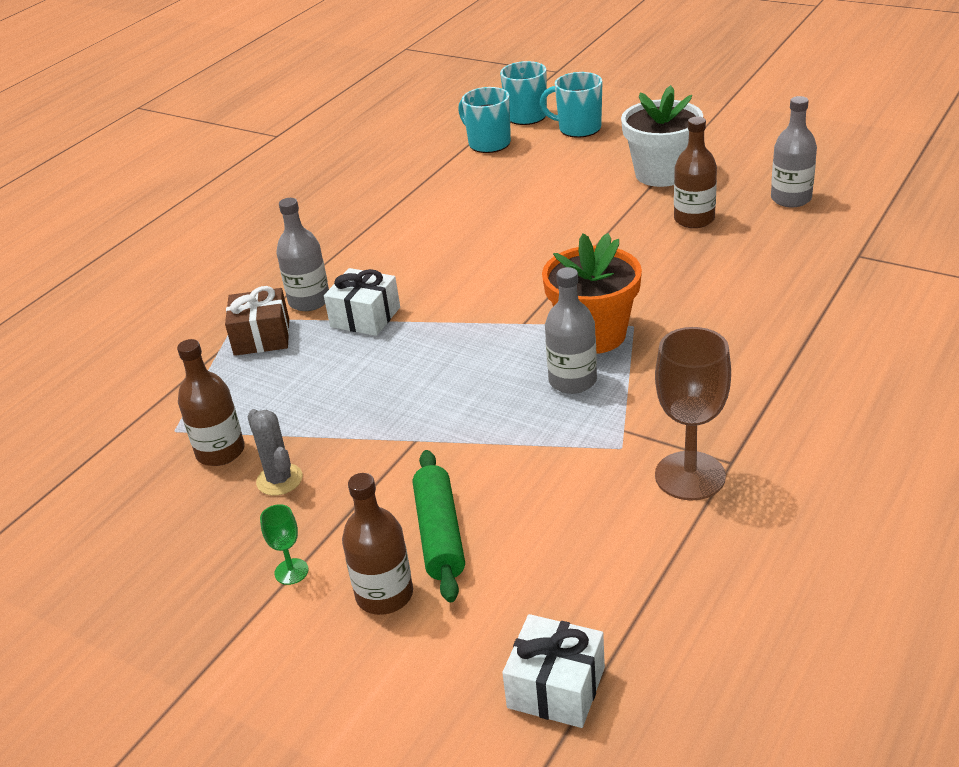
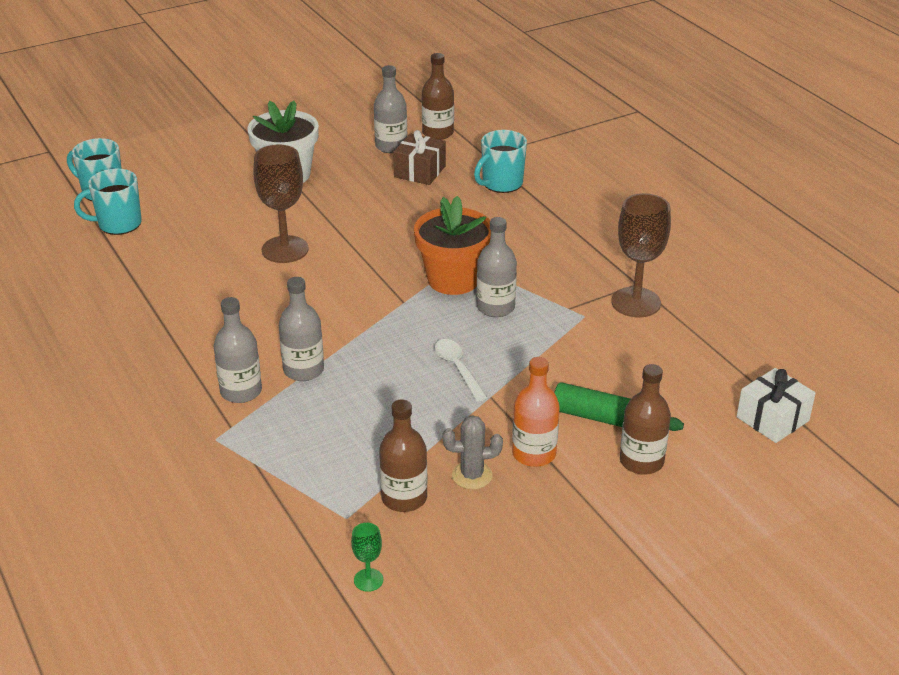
camera: 65 degrees left, 0 degrees up
(262, 337) = (264, 432): brown gift -> brown gift (420, 171)
(291, 571) = (582, 498): green goblet -> green goblet (368, 580)
(342, 507) = (534, 453): none -> orange bottle
(365, 317) = (303, 370): white gift -> grey bottle
(444, 400) = (457, 368): none -> white spoon
(538, 227) = (285, 249): none -> brown goblet
(578, 128) = (163, 179): turquoise mug -> turquoise mug (501, 183)
(694, 219) = (365, 188): brown bottle -> brown bottle (438, 133)

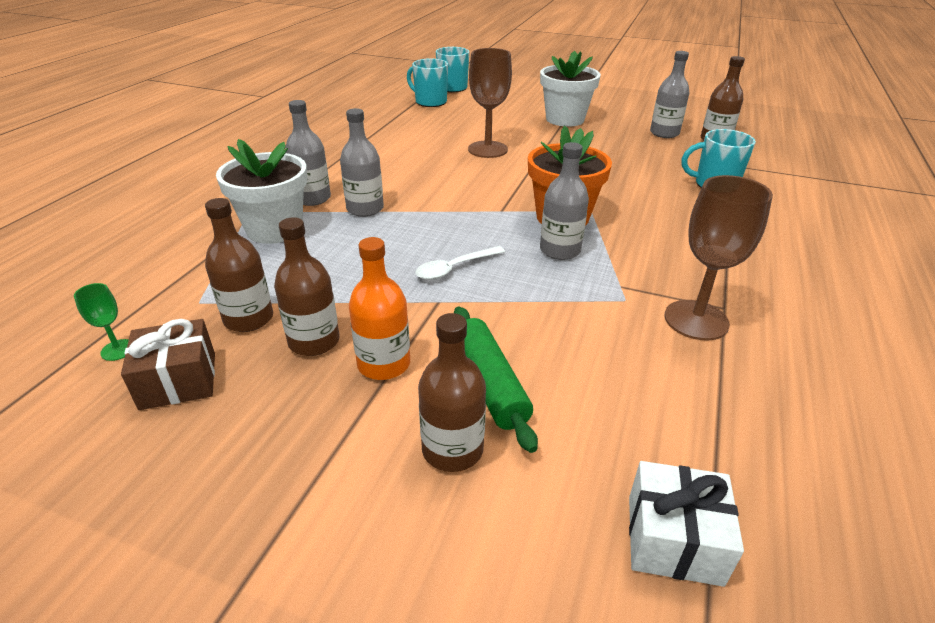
camera: 50 degrees right, 0 degrees up
(273, 435) = (274, 229): none -> white flower pot
(420, 171) = (659, 152): brown gift -> brown gift (178, 380)
(457, 368) = (454, 268): white spoon -> white spoon turned 150 degrees counterclockwise
(472, 475) = (314, 341): grey cactus -> brown bottle

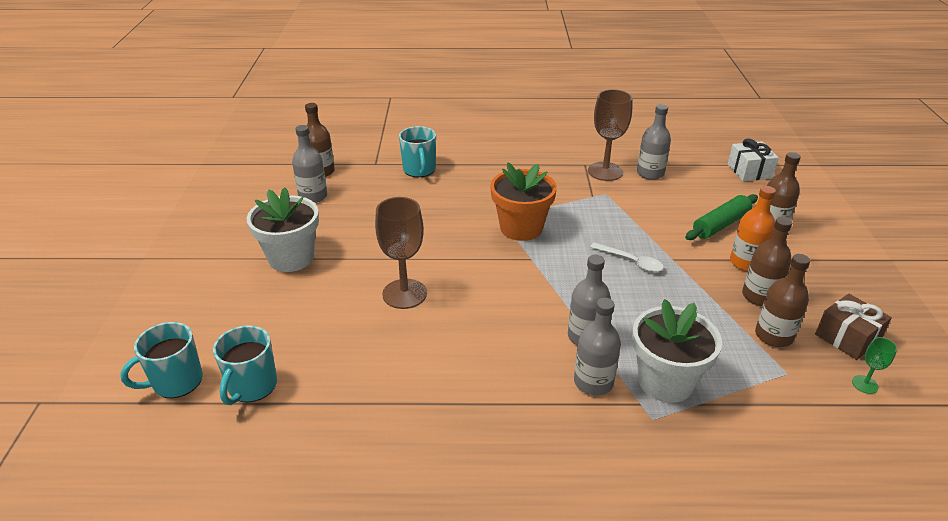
camera: 110 degrees left, 0 degrees up
(560, 250) = (570, 222): grey bottle -> grey bottle (650, 173)

